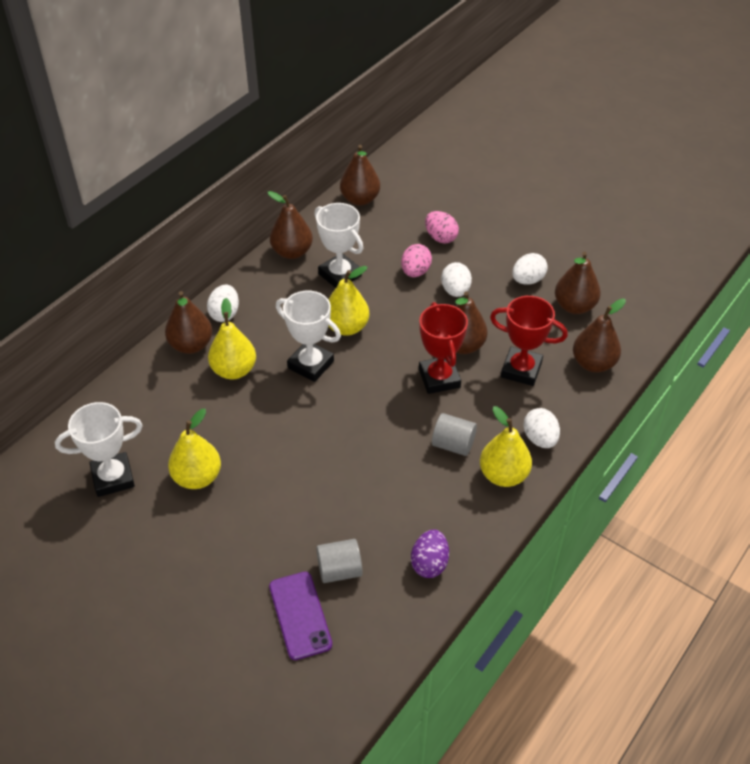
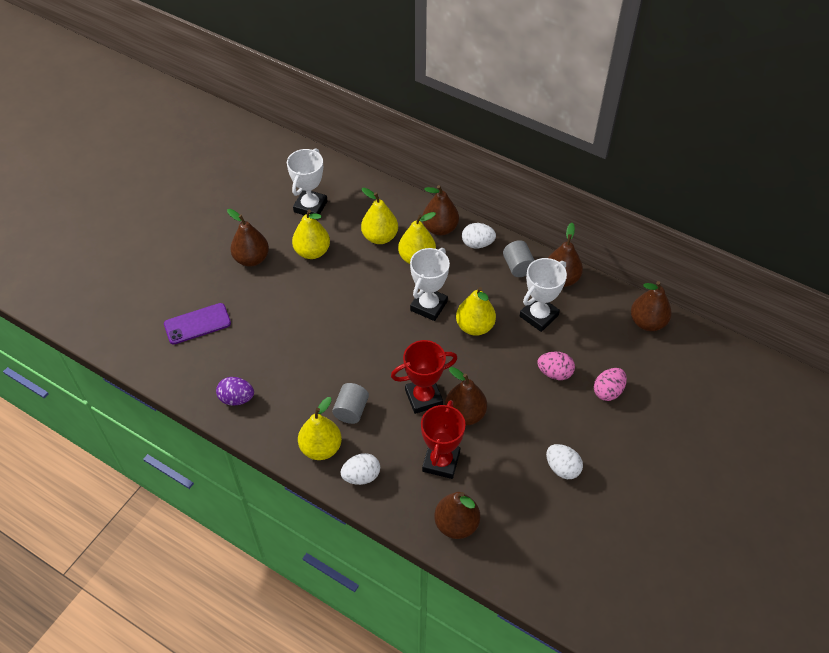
camera: 85 degrees right, 5 degrees up
(113, 478) = (310, 207): white trophy -> white trophy turned 45 degrees clockwise
(190, 404) = (380, 237): none -> yellow pear
(339, 570) = (232, 343): grey cylinder -> grey cylinder (518, 267)
(455, 291) = (535, 406): white egg -> none
(574, 306) = (532, 510): brown pear -> brown pear (252, 259)

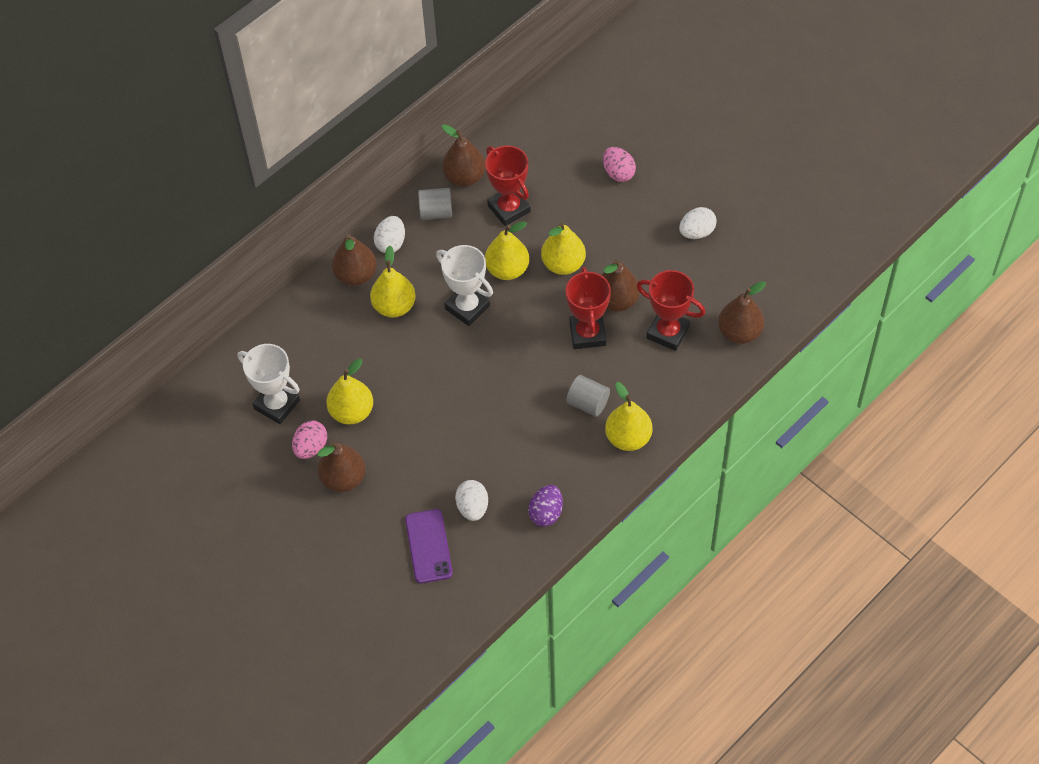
camera: 75 degrees left, 5 degrees up
(361, 476) = (669, 405): white egg -> white egg (472, 507)
(380, 237) = (350, 338): yellow pear -> yellow pear (563, 264)
(539, 316) = (509, 209): white trophy -> red trophy
(554, 373) = (585, 212): pink egg -> pink egg (311, 447)
(647, 322) = (542, 117): brown pear -> none

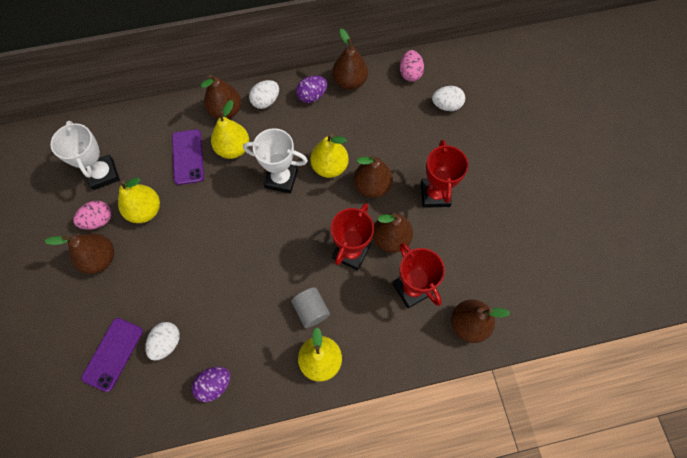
camera: 30 degrees right, 10 degrees up
(353, 340) = (188, 157): none -> purple phone
(436, 212) = (312, 96): grey cylinder -> purple egg
(467, 307) = (281, 179): white trophy -> white trophy turned 60 degrees counterclockwise
(509, 209) = (363, 122): red trophy -> red trophy (435, 194)
(563, 264) = (372, 186): yellow pear -> brown pear
(618, 173) = (460, 139): pink egg -> pink egg (410, 73)
(697, 232) = (489, 219): white egg -> white egg (446, 105)

